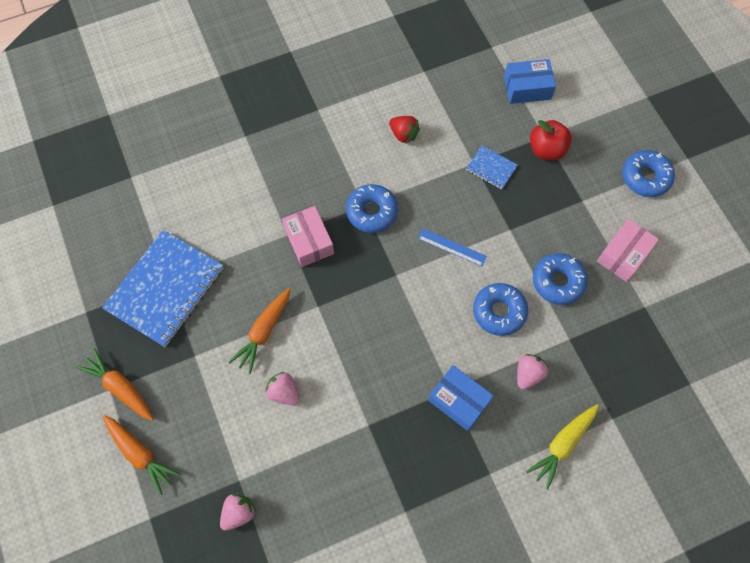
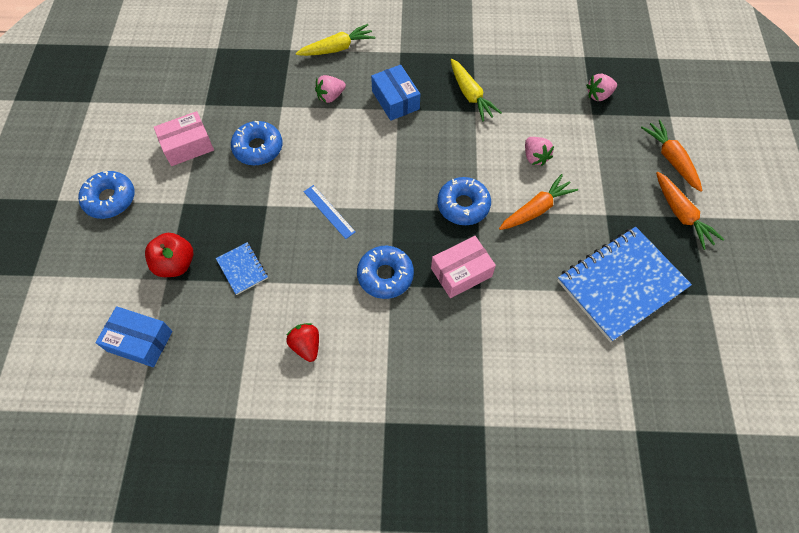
camera: 155 degrees left, 5 degrees down
(309, 241) = (461, 272): pink box -> pink box turned 60 degrees clockwise
(382, 445) = (470, 95): none -> yellow carrot
(499, 312) = (323, 146): blue donut -> blue donut (463, 205)

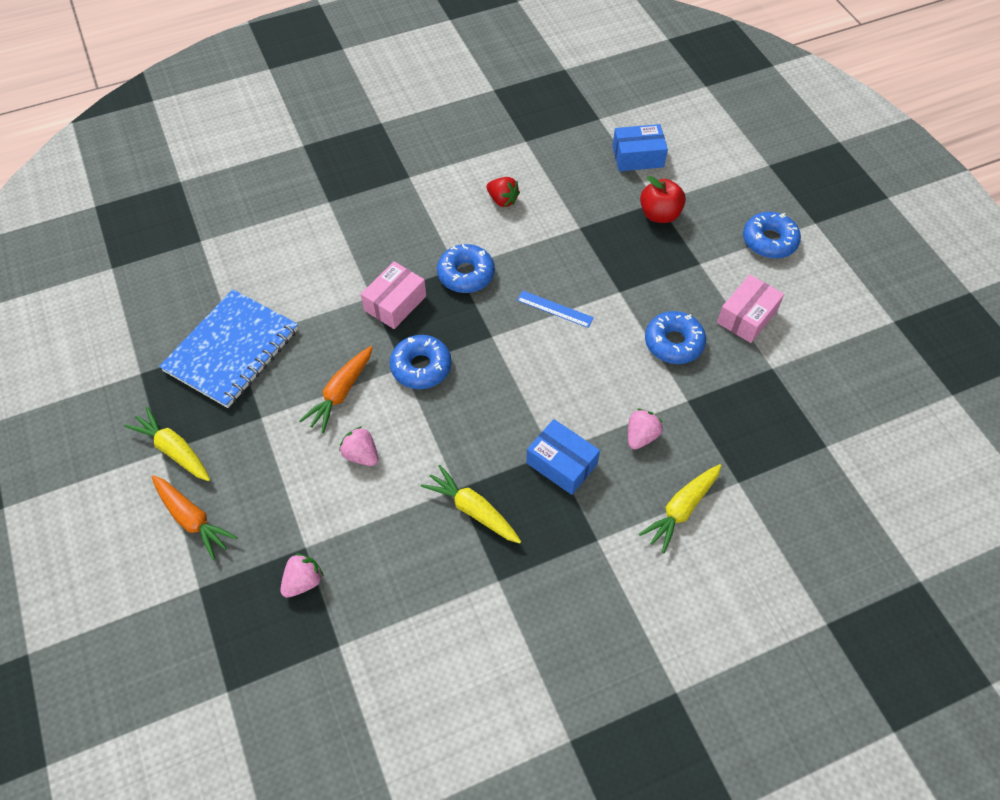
camera: 155 degrees right, 5 degrees down
(242, 269) = (598, 232): blue notebook -> none
(681, 214) = (174, 450): orange carrot -> yellow carrot

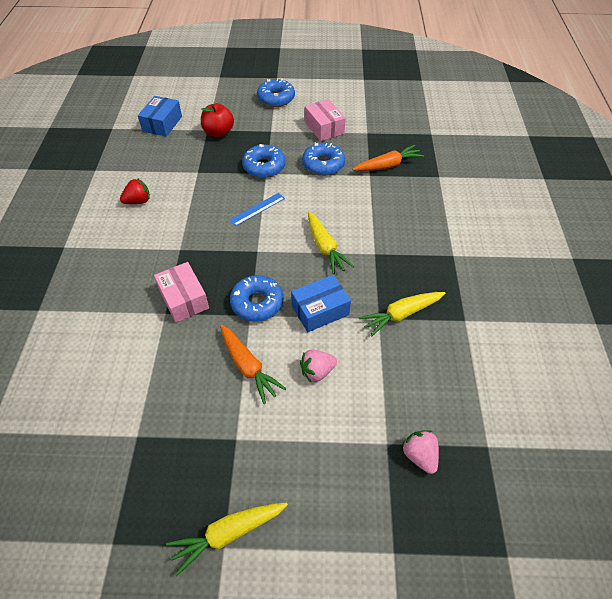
camera: 65 degrees left, 5 degrees down
(192, 519) = (316, 537): orange carrot -> orange carrot (387, 165)
(232, 350) = (145, 442): blue notebook -> none
(466, 274) = (190, 246): blue donut -> blue donut (264, 166)
(561, 463) = (386, 252): blue box -> blue box (320, 310)
(641, 436) = (385, 205): pink strawberry -> none
(681, 510) = (447, 208): yellow carrot -> yellow carrot (325, 247)

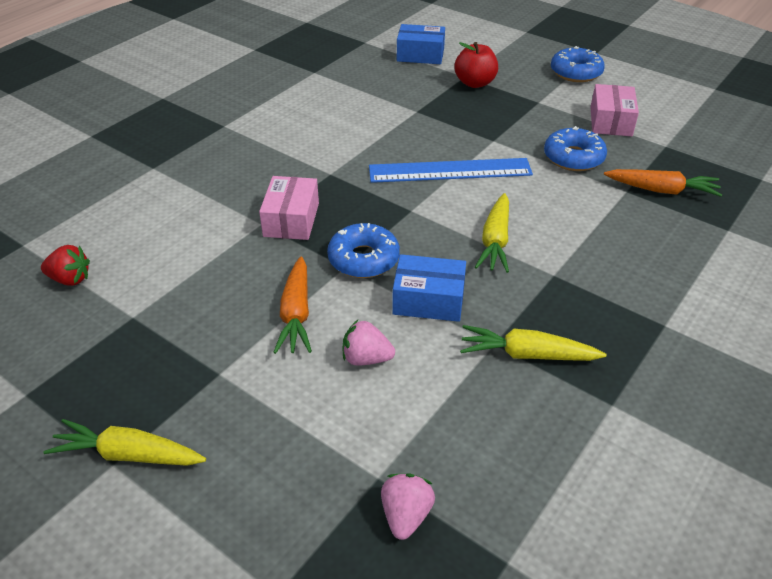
camera: 35 degrees right, 10 degrees down
(138, 201) = (330, 114): red strawberry -> red strawberry (70, 279)
(162, 124) = (420, 55): blue box -> blue box turned 45 degrees clockwise
(257, 209) = (450, 171): blue ruler -> blue ruler, size x1.93
(264, 166) = (497, 133): blue donut -> none

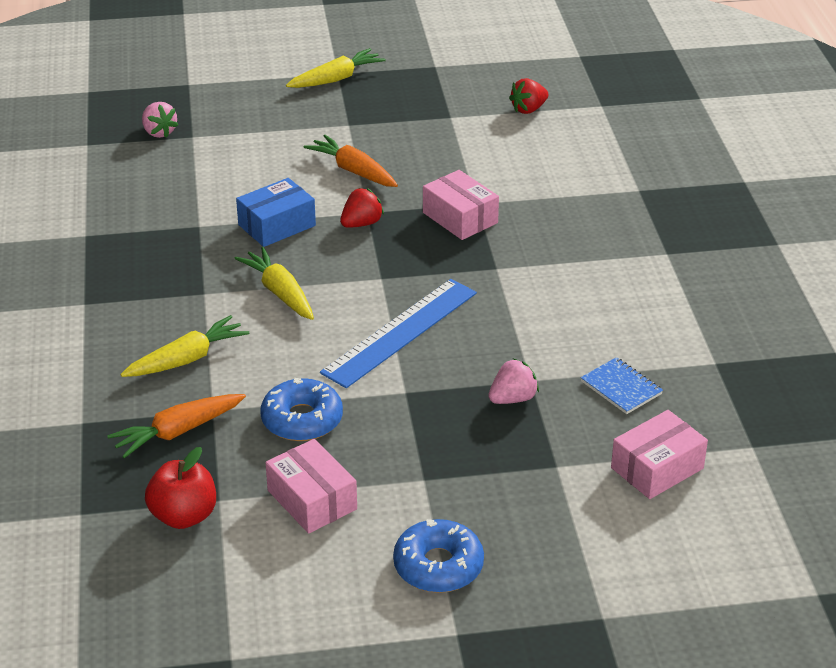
camera: 135 degrees right, 5 degrees down
(363, 259) = (361, 224): blue donut -> red strawberry
(366, 358) = (272, 175): pink strawberry -> pink strawberry (513, 399)
(378, 86) = (621, 388): none -> blue notebook
(420, 55) = (657, 468): blue box -> pink box
(475, 83) = (530, 462): red apple -> red apple (184, 516)
(527, 354) = (169, 231): yellow carrot -> yellow carrot (187, 359)

